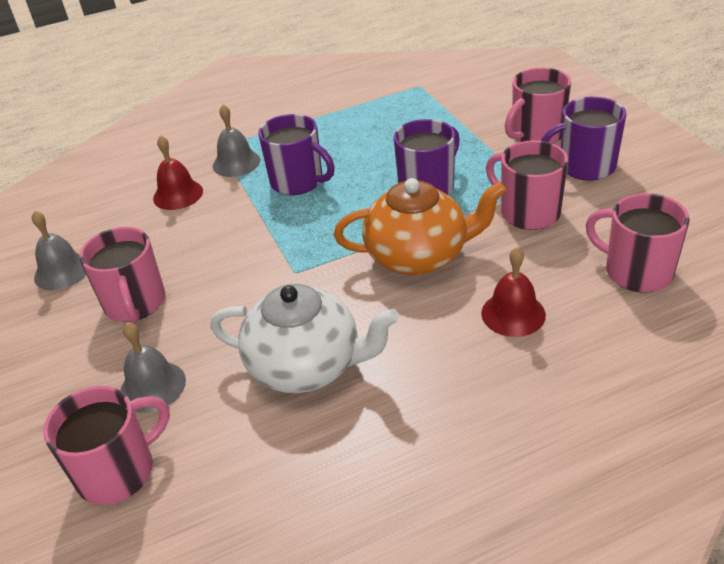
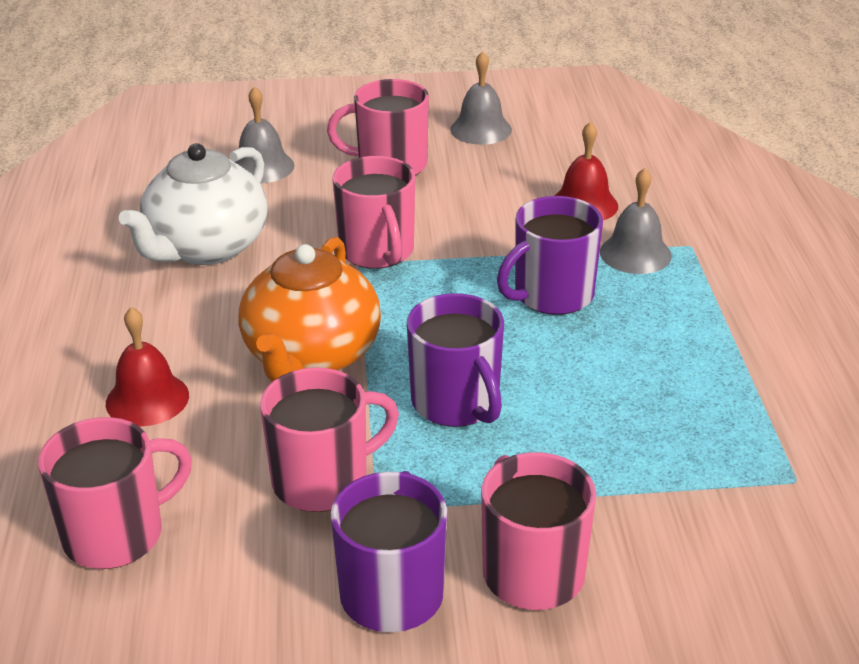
camera: 105 degrees right, 5 degrees down
(118, 471) = (180, 146): pink mug -> pink mug (377, 251)

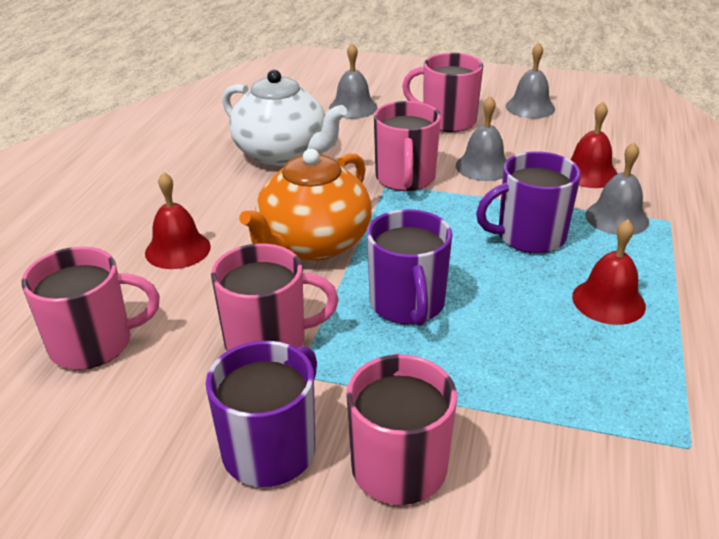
camera: 20 degrees right, 0 degrees up
(206, 247) = (282, 154): white teapot -> white teapot turned 105 degrees counterclockwise
(461, 219) = (483, 167): none -> grey bell
(664, 351) = (608, 301): none -> red bell

